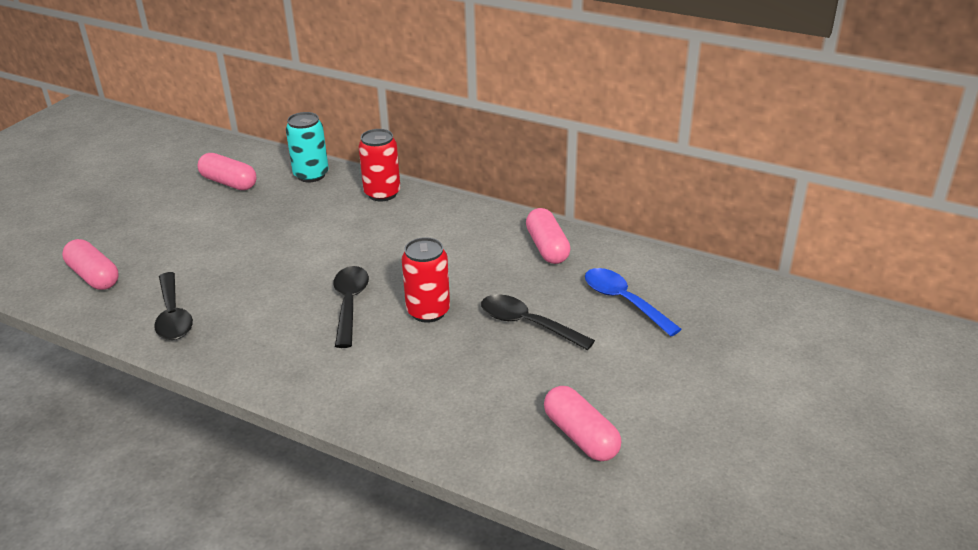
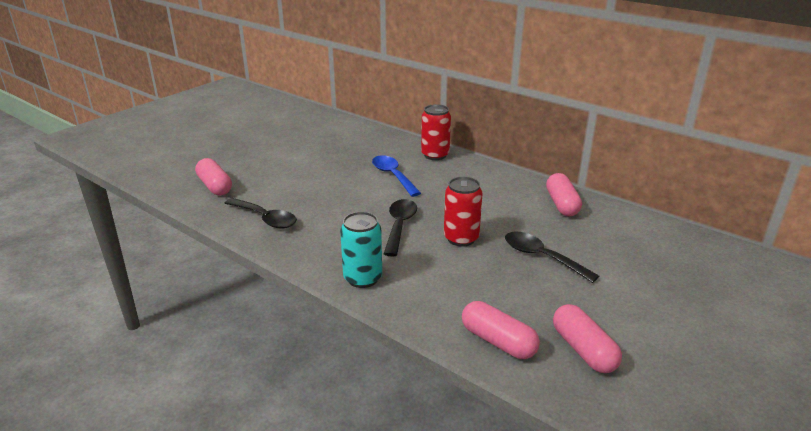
camera: 10 degrees right, 5 degrees down
(173, 316) = (265, 218): black spoon -> black spoon turned 45 degrees counterclockwise
(229, 183) = (323, 137): pink capsule -> pink capsule (498, 341)
(311, 175) = (384, 138): turquoise can -> turquoise can (362, 278)
(623, 301) = (625, 250): blue spoon -> blue spoon (393, 176)

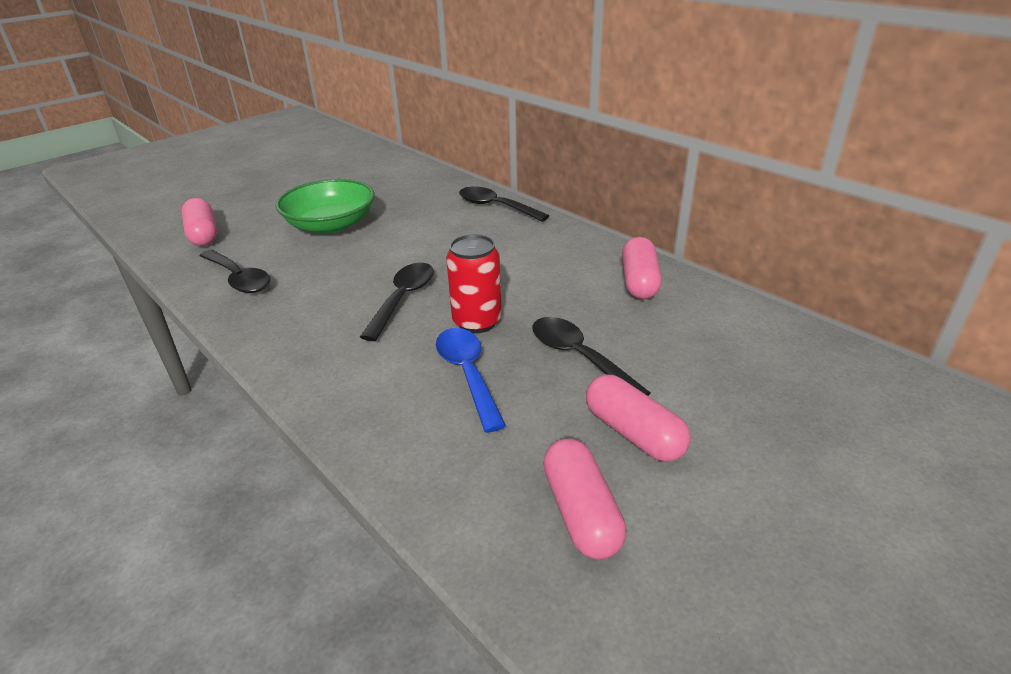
camera: 10 degrees right, 5 degrees up
(314, 174) = (331, 225): none -> green bowl
(362, 278) = (316, 370): turquoise can -> none
(393, 176) = (428, 231): blue spoon -> blue spoon (467, 374)
(435, 155) = (495, 207): red can -> black spoon
(498, 341) = (457, 485): pink capsule -> pink capsule (633, 433)

